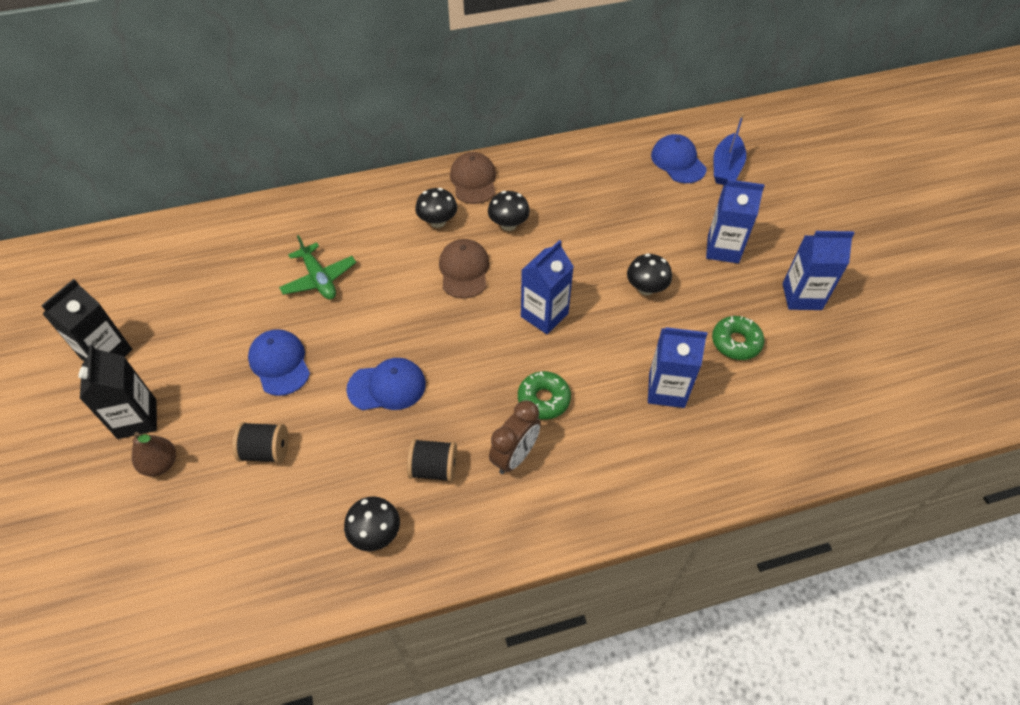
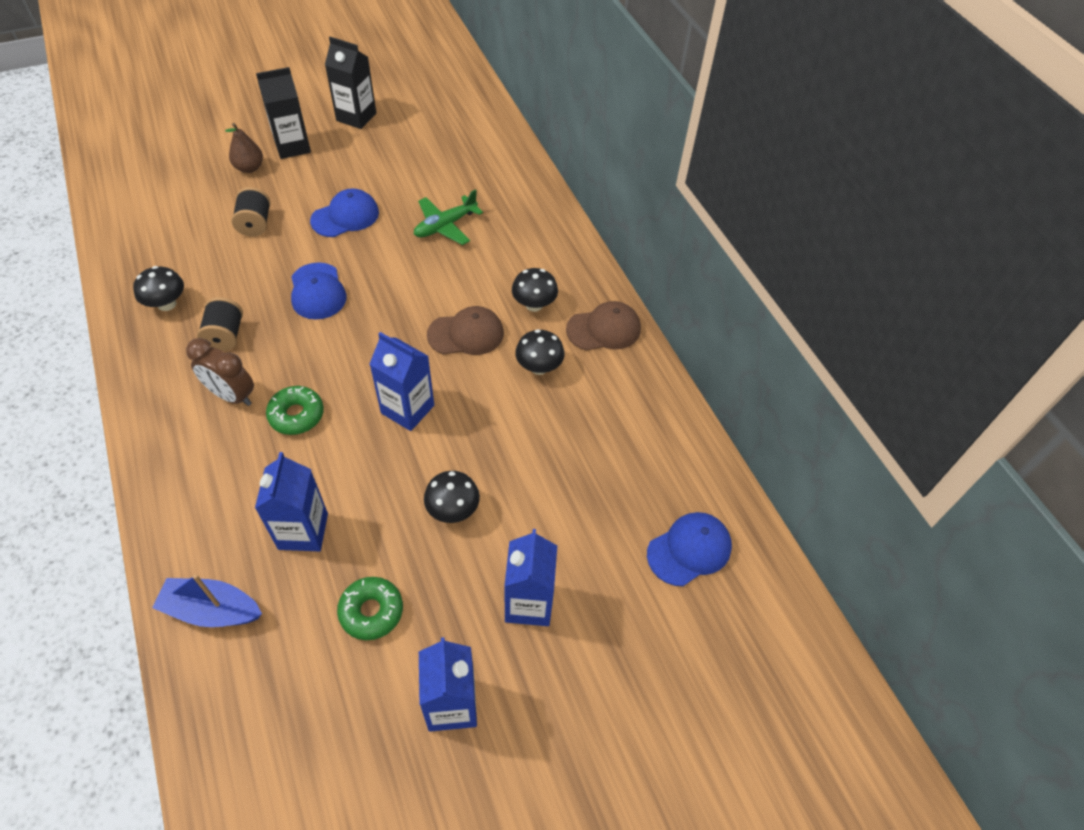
camera: 80 degrees right, 0 degrees up
(726, 168) = (692, 615): blue boat -> blue boat (212, 610)

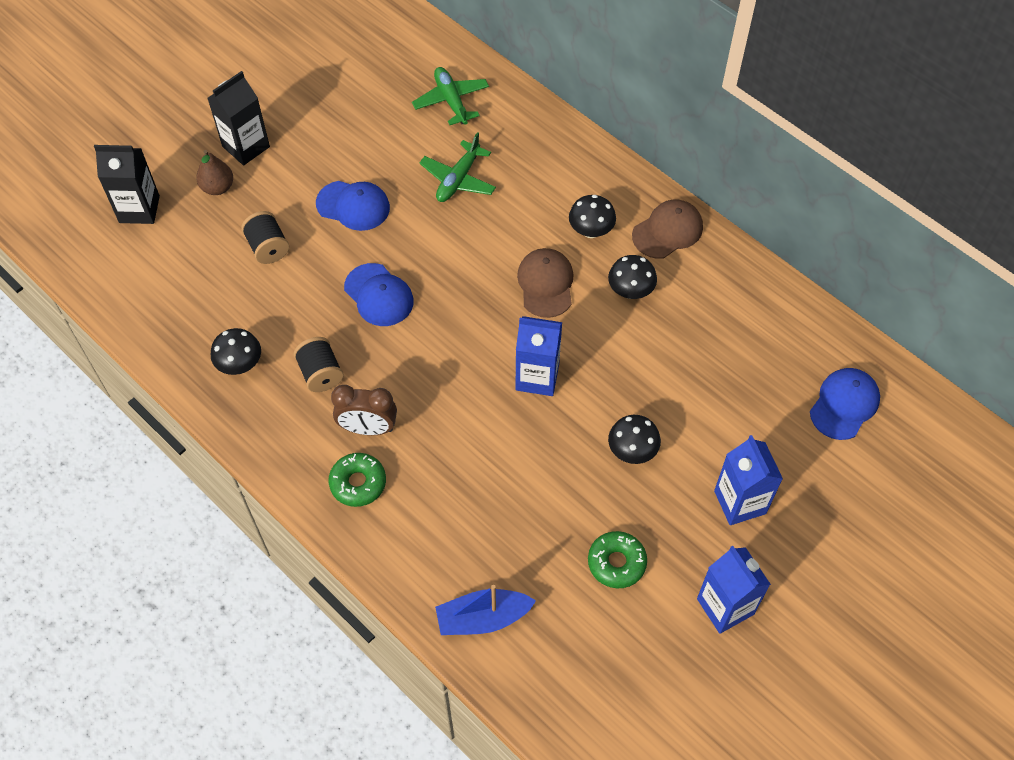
camera: 20 degrees left, 5 degrees up
(296, 415) = (440, 422): green donut -> green donut (358, 483)
(303, 531) = (516, 522): blue carton -> none
(345, 216) = (353, 206): blue cap -> blue cap turned 75 degrees clockwise
(356, 117) = (289, 87): black carton -> black carton (139, 209)
(466, 334) = (546, 284): brown cap -> brown cap turned 60 degrees counterclockwise
(479, 166) = (451, 101): none -> green plane

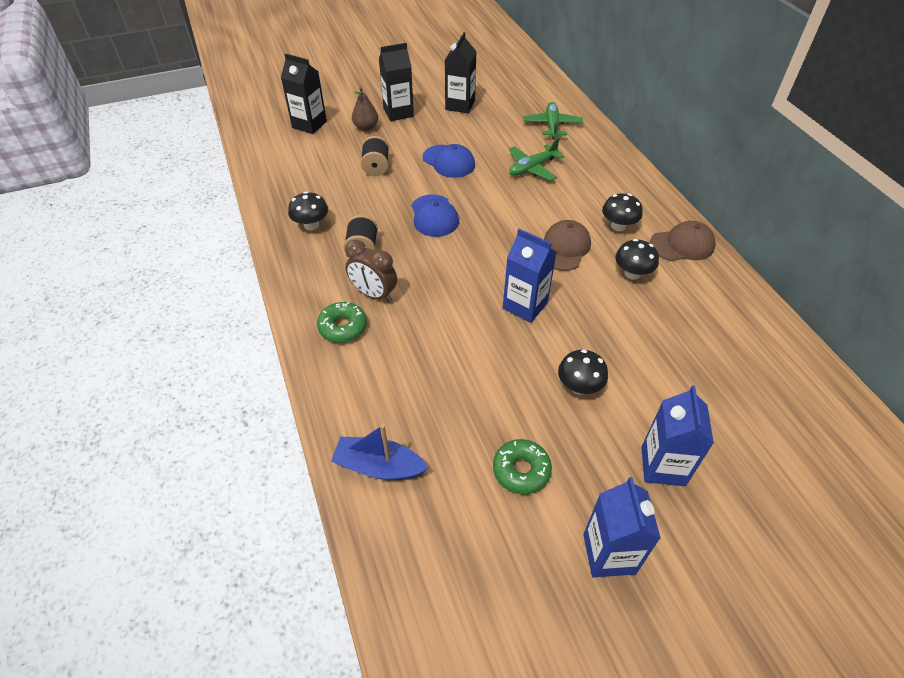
camera: 25 degrees right, 10 degrees down
(319, 106) = (460, 105): none -> black carton
(844, 404) = (800, 423): blue cap -> none

